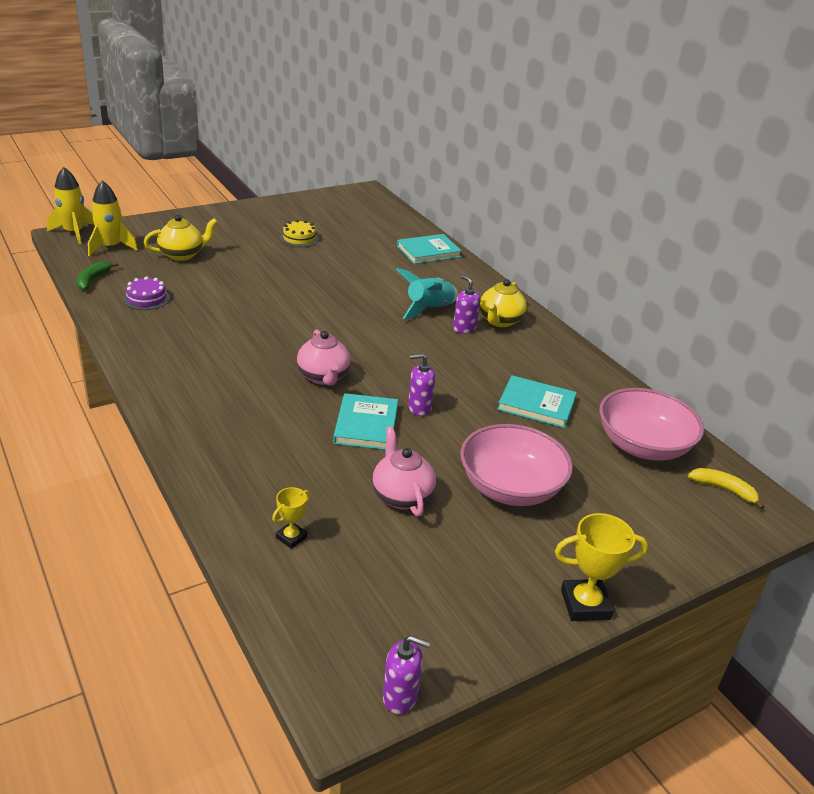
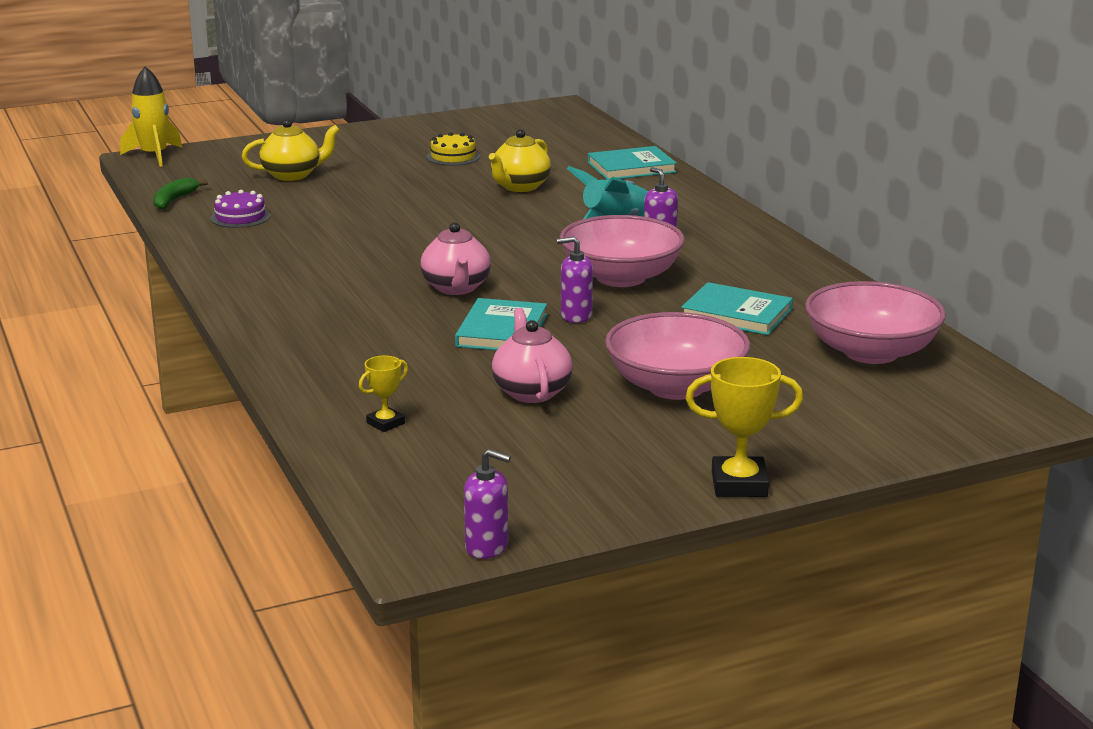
camera: 10 degrees right, 10 degrees down
(111, 247) = (200, 169): yellow rocket -> none
(444, 365) = (621, 277): none -> pink bowl
(500, 321) = (712, 235): yellow teapot -> yellow teapot (519, 187)
(724, 489) = (968, 392): yellow banana -> none

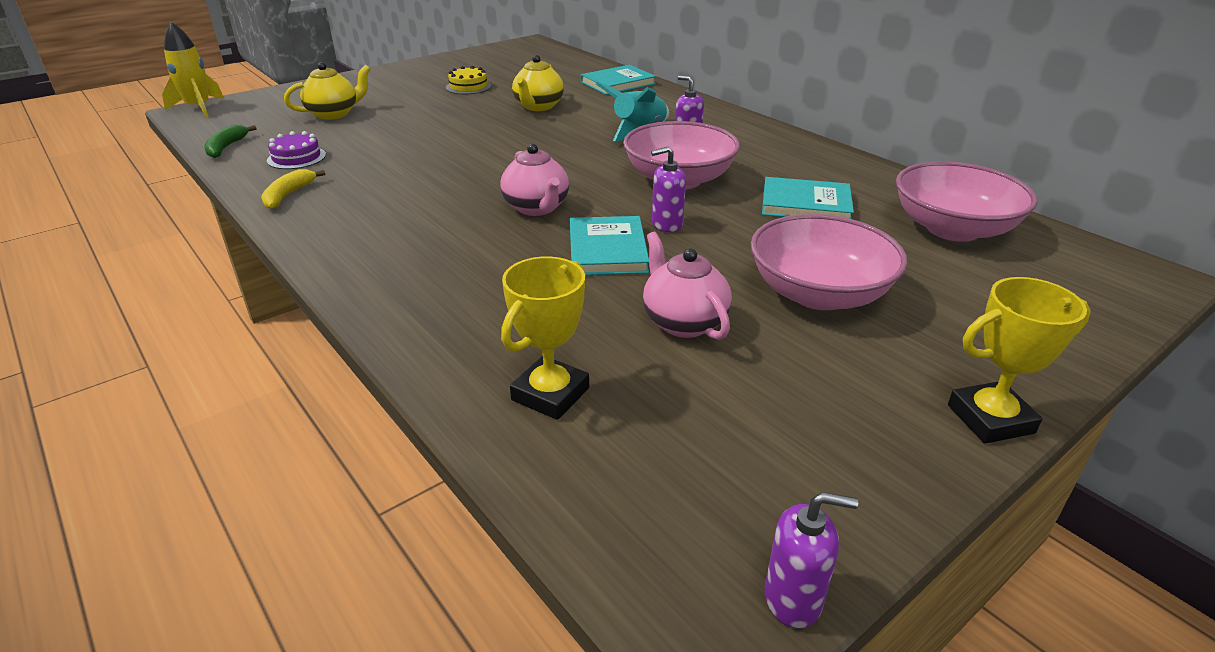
camera: 15 degrees left, 10 degrees up
(222, 252) = (288, 195): none -> yellow banana
(385, 423) = (550, 394): yellow trophy -> yellow trophy, size x1.75

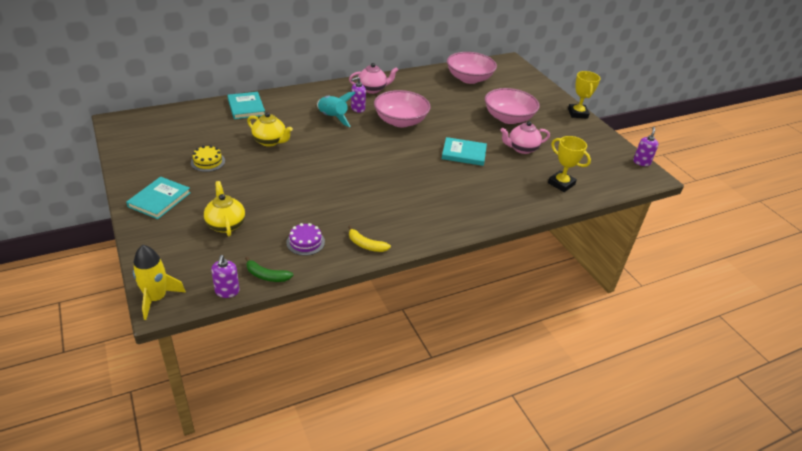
camera: 80 degrees left, 5 degrees up
(537, 208) = (416, 164): pink teapot -> pink teapot (372, 89)
(666, 224) = (445, 135): purple soap dispenser -> purple soap dispenser (227, 291)
(805, 204) = (438, 99): turquoise book -> turquoise book (159, 199)

